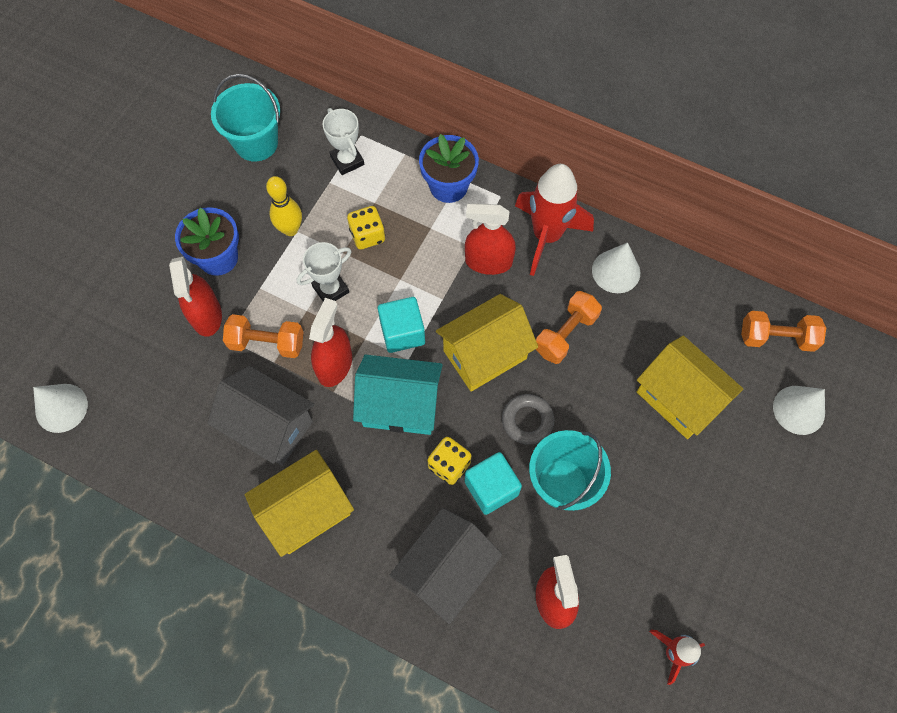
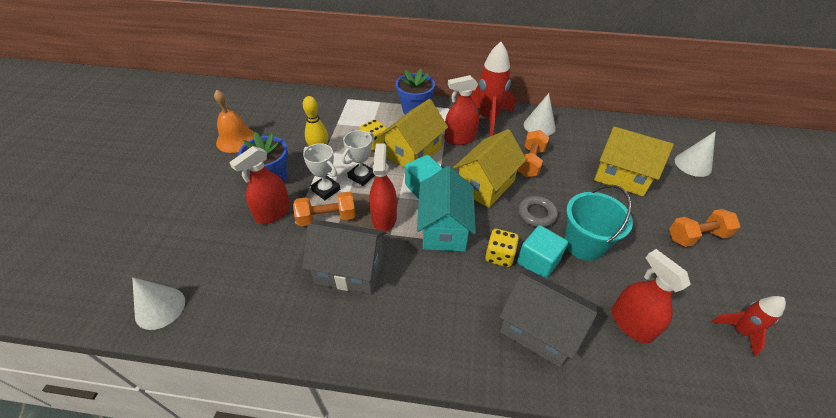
camera: 20 degrees left, 20 degrees down
(189, 175) = (236, 140): none -> orange bell
(206, 315) = (273, 213): red spray bottle -> red spray bottle turned 75 degrees clockwise
(256, 143) = (279, 115): turquoise bucket -> none
(306, 511) = (405, 321): yellow house -> yellow house (414, 153)
(347, 160) = (344, 111): white trophy -> white trophy (326, 190)
(400, 405) = (444, 229): turquoise house -> turquoise house turned 75 degrees counterclockwise
(446, 571) = (539, 329): grey house -> grey house turned 75 degrees counterclockwise
(776, 338) = (651, 134): orange dumbbell -> orange dumbbell (696, 236)

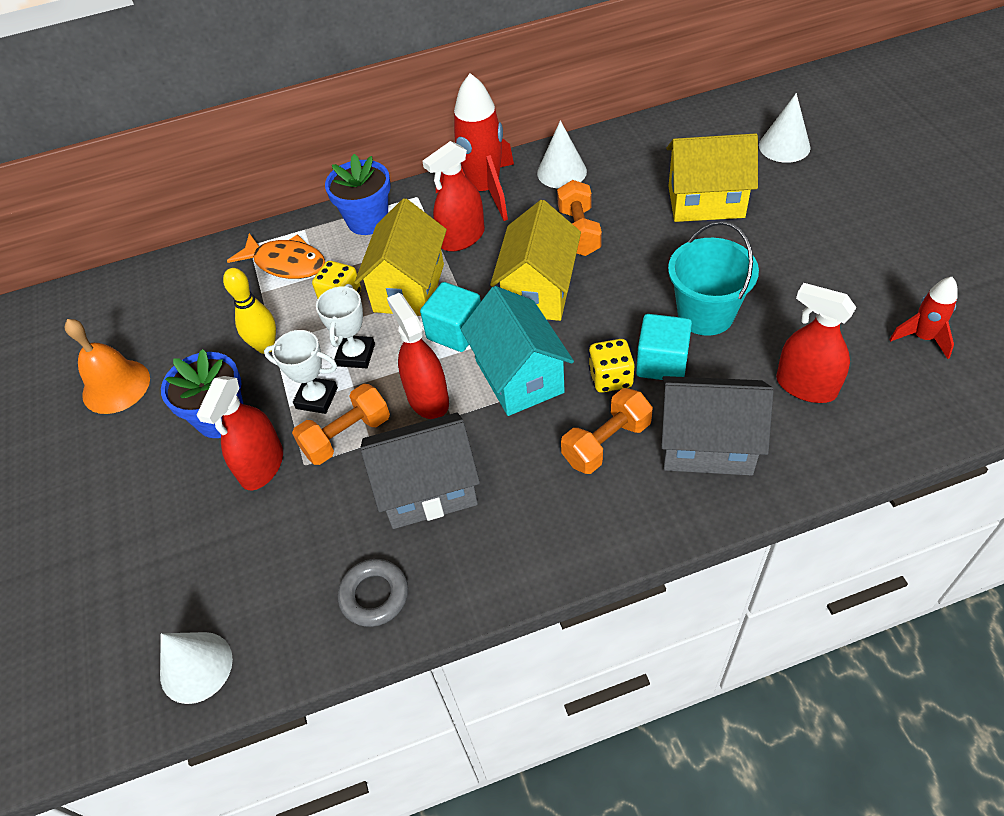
camera: 20 degrees left, 5 degrees up
(359, 114) = (286, 263): none -> orange fish
(536, 214) = (627, 301): grey ring -> grey ring (374, 595)
(696, 236) = (830, 243): orange dumbbell -> orange dumbbell (606, 442)

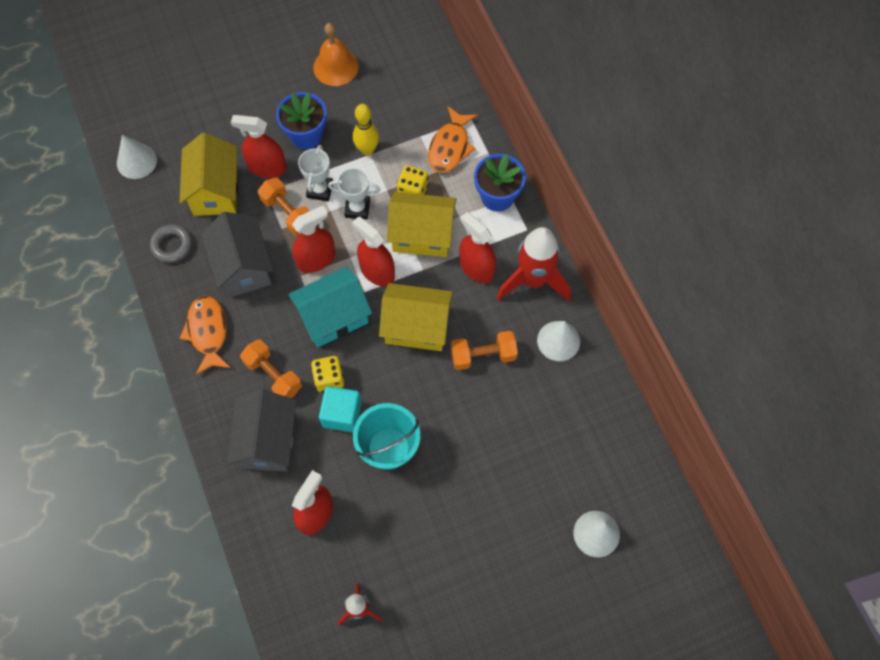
camera: 80 degrees right, 15 degrees up
(455, 331) = (377, 271): turquoise cube -> red spray bottle
(535, 532) = (208, 332): none -> orange fish
(706, 202) = (519, 458): yellow house -> yellow house (215, 191)

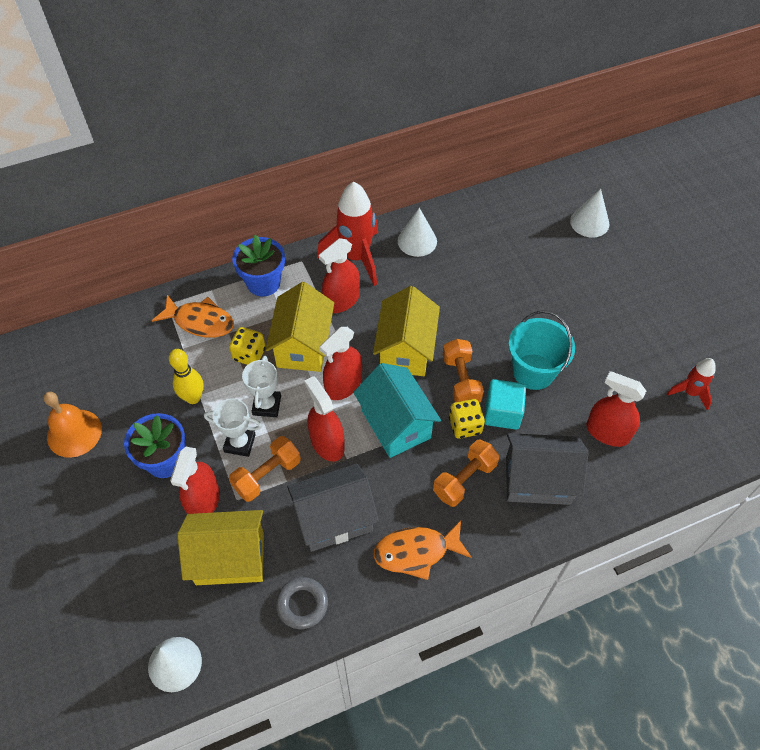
camera: 90 degrees left, 10 degrees down
(483, 355) = (434, 296): orange dumbbell -> orange dumbbell (461, 380)

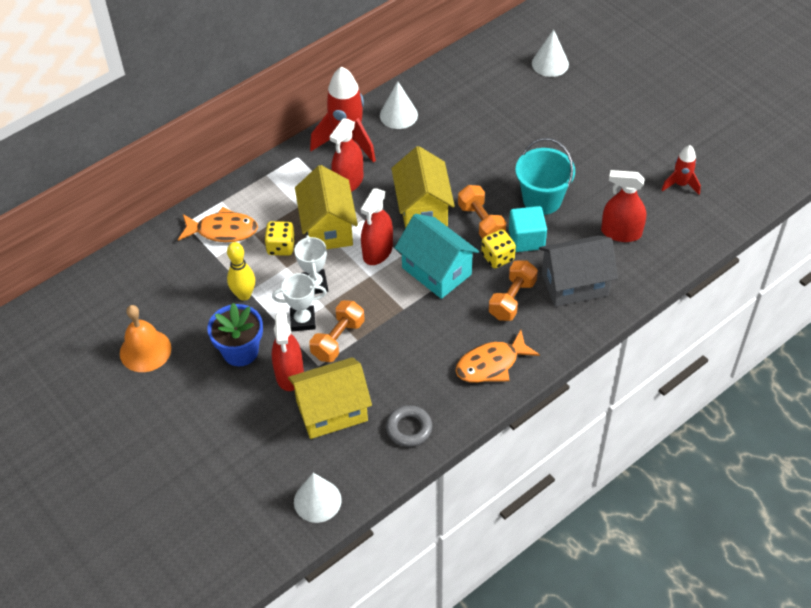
camera: 15 degrees left, 5 degrees down
(263, 283) = (269, 184): blue flower pot -> none
(327, 443) = (381, 301): red spray bottle -> none
(334, 519) = (411, 358): grey house -> none

